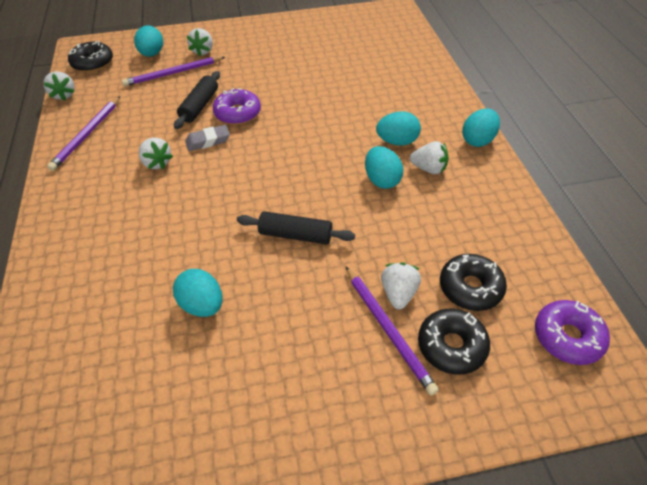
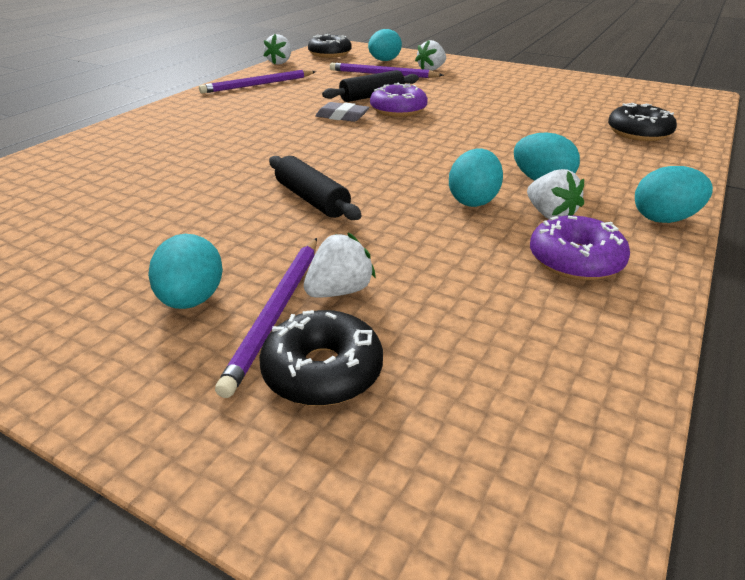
camera: 40 degrees right, 15 degrees down
(157, 163) = (279, 114): white strawberry -> none
(202, 305) = (154, 204): turquoise egg -> turquoise egg (192, 300)
(470, 288) = (438, 335): black donut -> black donut (638, 133)
(567, 337) = (511, 475): purple donut -> purple donut (575, 260)

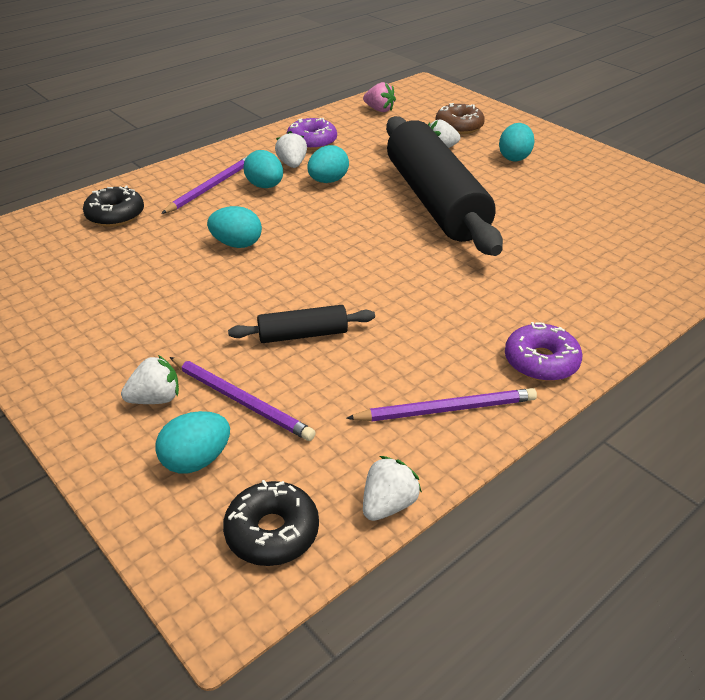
camera: 160 degrees left, 5 degrees up
(276, 312) = (473, 146): purple pencil -> purple pencil (211, 187)
(312, 199) = (436, 201): black rolling pin -> black rolling pin, size x2.34
(322, 371) = (459, 126): black donut -> brown donut
(342, 116) = (363, 297): grey eraser -> none
(398, 110) = (294, 297): purple donut -> purple donut (541, 361)
(547, 391) = (379, 110): none -> pink strawberry
(664, 219) = (231, 151): turquoise egg -> turquoise egg (237, 244)

